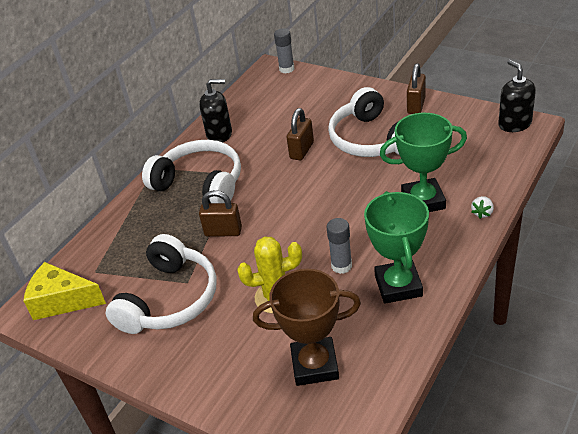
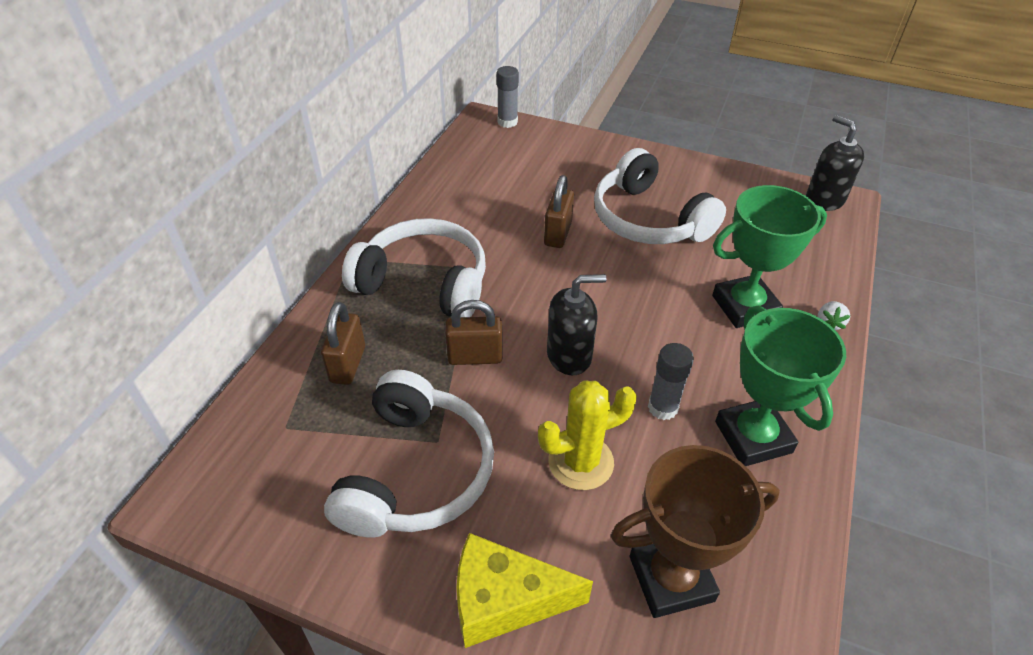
camera: 15 degrees left, 5 degrees up
(62, 301) = (238, 481): yellow cheese -> yellow cheese (504, 600)
(219, 134) = (436, 210): black soap dispenser -> black soap dispenser (569, 356)
(416, 105) = (692, 174): brown padlock -> brown padlock (348, 364)

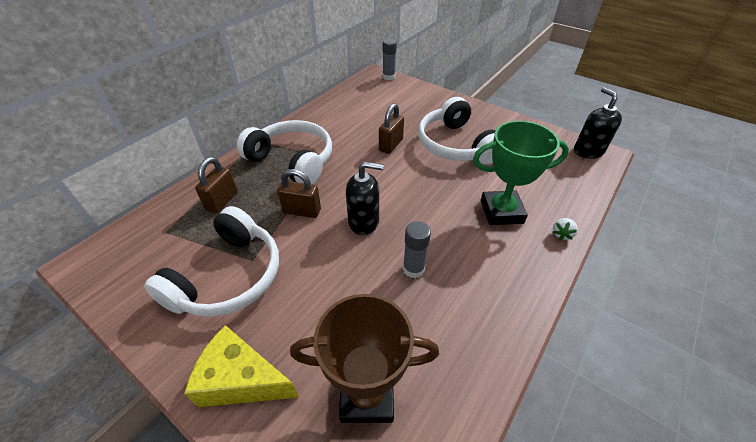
camera: 15 degrees right, 0 degrees up
(581, 462) = (339, 294): yellow cactus -> none
(753, 437) = (472, 304): green trophy -> none

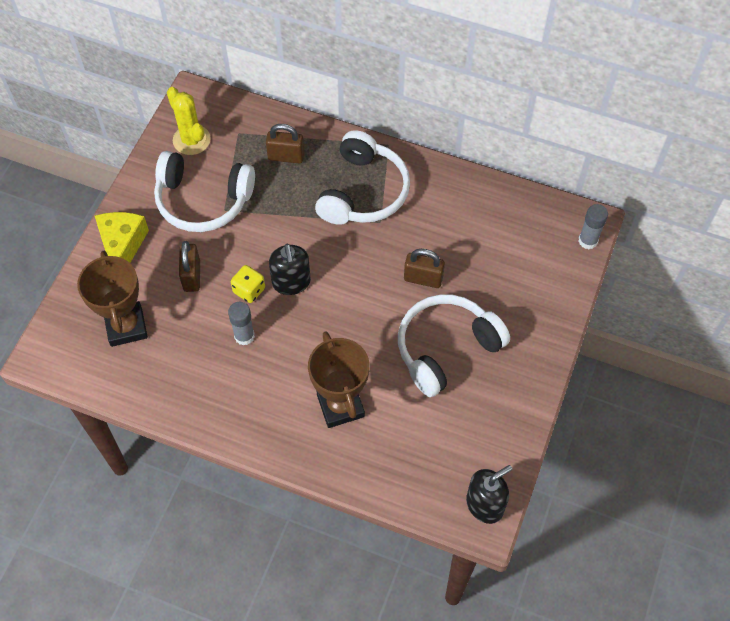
camera: 75 degrees right, 15 degrees up
(140, 274) = (191, 140): none -> yellow cactus
(302, 211) = (291, 226): brown padlock -> brown padlock (192, 276)
(360, 255) = (249, 290): none -> yellow dice
(501, 211) = (340, 406): green trophy -> brown trophy
(561, 234) = (322, 464): white strawberry -> none

